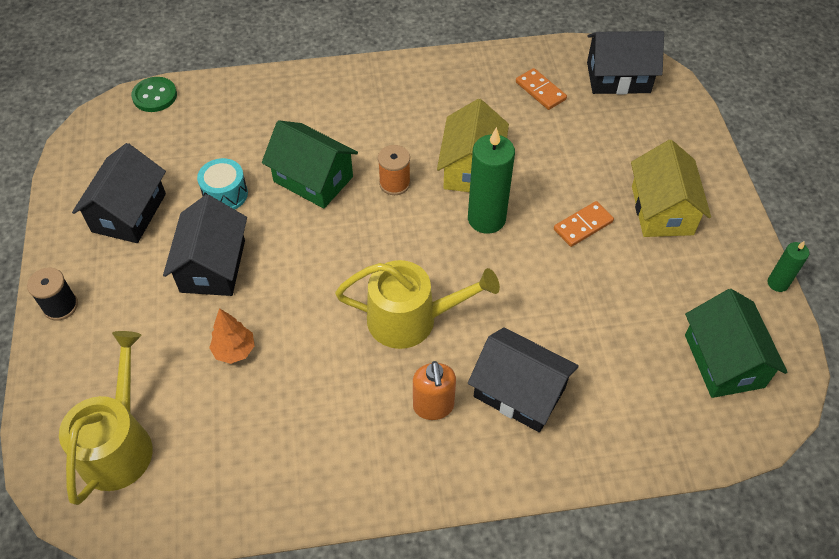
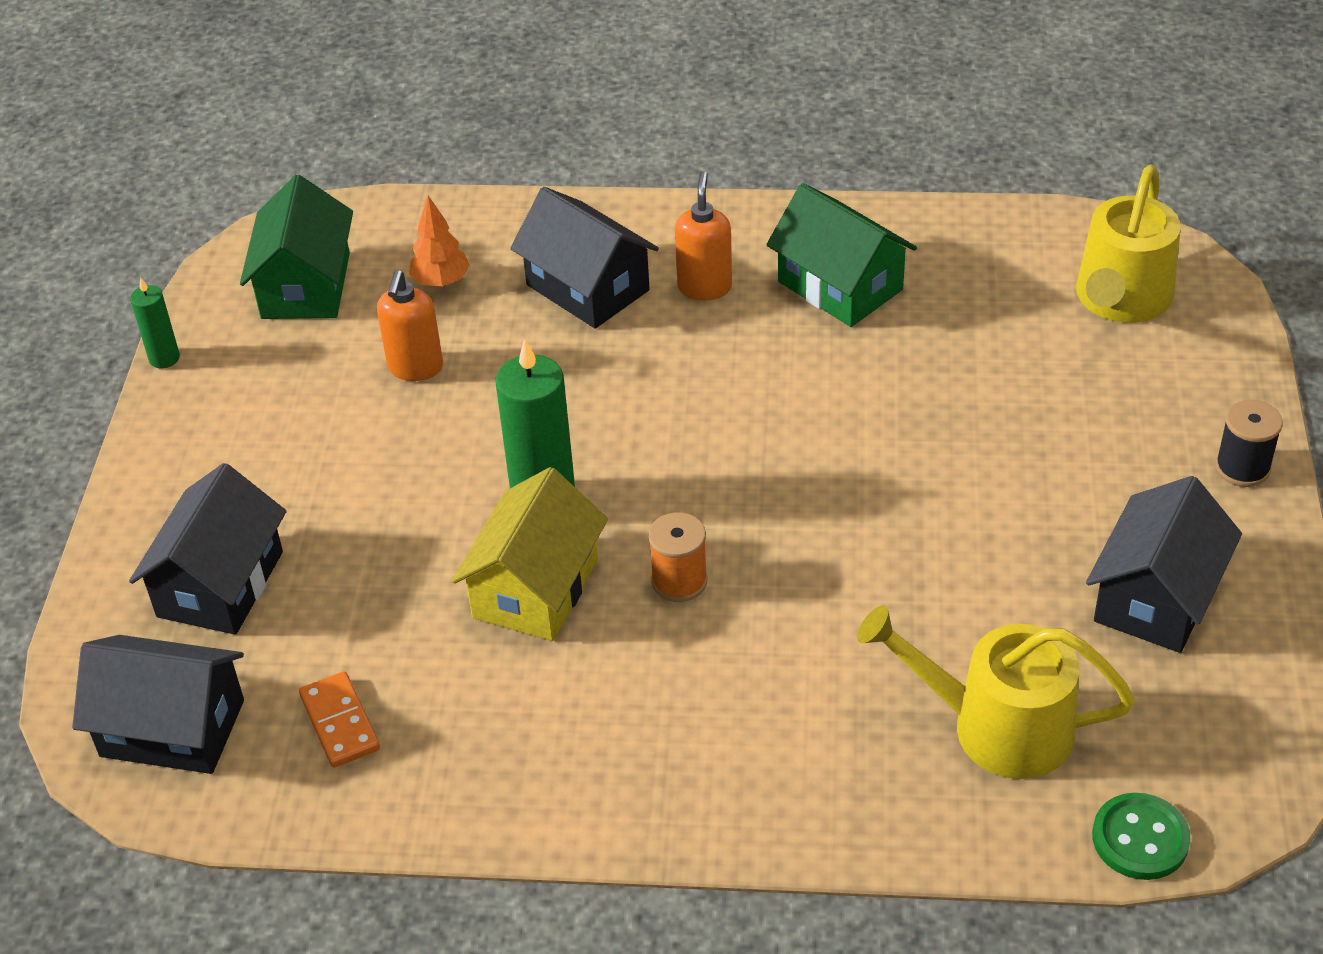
camera: 165 degrees left, 10 degrees down
(213, 266) = (1003, 492): black house -> black house (220, 584)
(225, 194) = (984, 605): turquoise drum -> none
(234, 350) = (968, 378): orange tree -> orange tree (441, 282)
(313, 179) = (823, 610): green house -> green house (840, 286)
(410, 319) = (707, 383): yellow watering can -> yellow watering can (998, 727)
(583, 225) = (395, 470): orange domino -> none
(609, 301) = (415, 368): none -> orange soap dispenser
(662, 210) = (258, 476): yellow house -> none

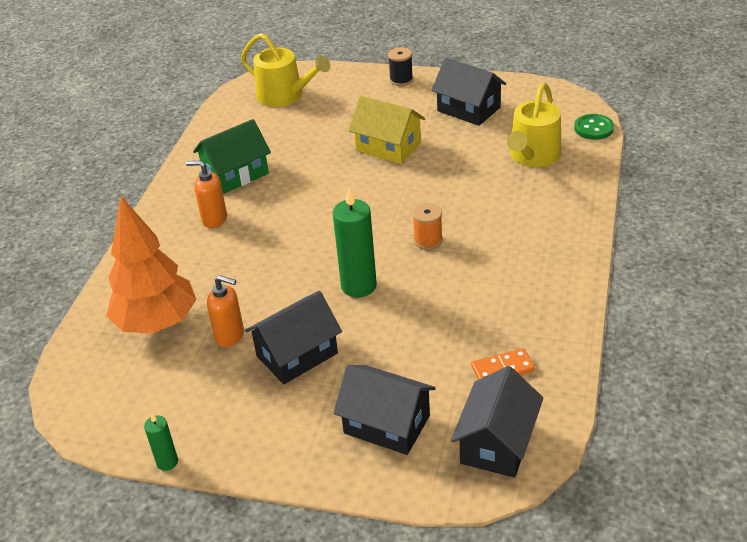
camera: 80 degrees left, 5 degrees down
(305, 286) = (128, 388): green house -> none
(441, 282) = (157, 323): orange tree -> orange tree, size x2.29
(535, 588) = (421, 291): yellow house -> yellow house (388, 147)
(587, 287) = (193, 262): black house -> black house (297, 354)

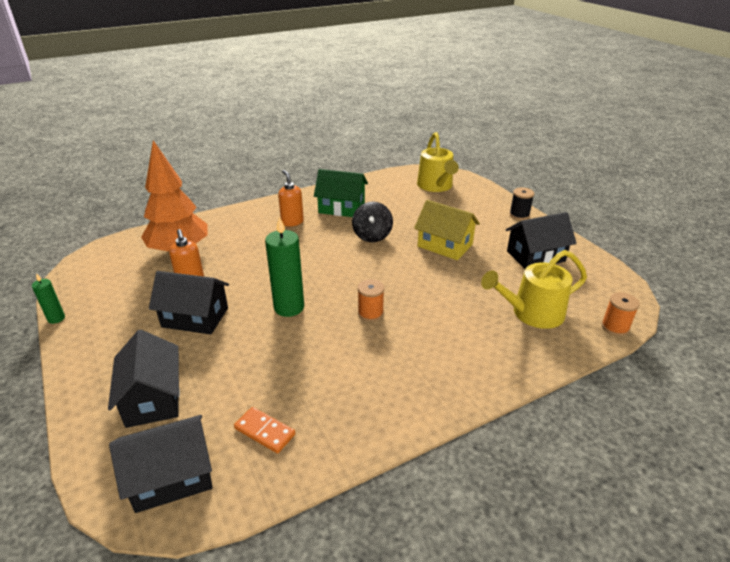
camera: 45 degrees right, 5 degrees down
(314, 180) = (372, 236): none -> black spinning top
(388, 147) = (445, 245): yellow house -> yellow house turned 45 degrees counterclockwise
(468, 109) = (535, 256): black house -> black house turned 75 degrees clockwise
(593, 128) = (615, 327): green button -> orange spool

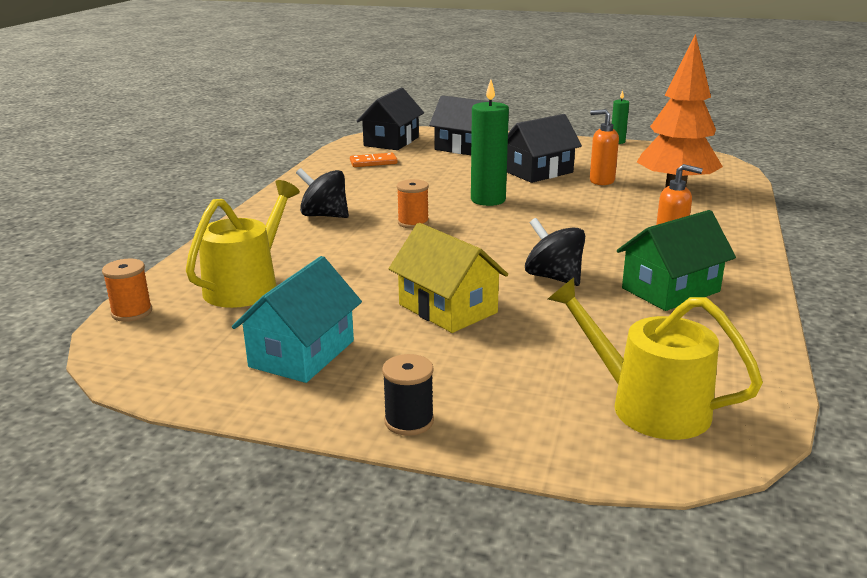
camera: 135 degrees right, 10 degrees down
(416, 360) = (324, 215): none -> black spinning top
(445, 245) = (447, 308): yellow house -> yellow house turned 60 degrees clockwise
(535, 256) = (302, 353): black house -> turquoise house

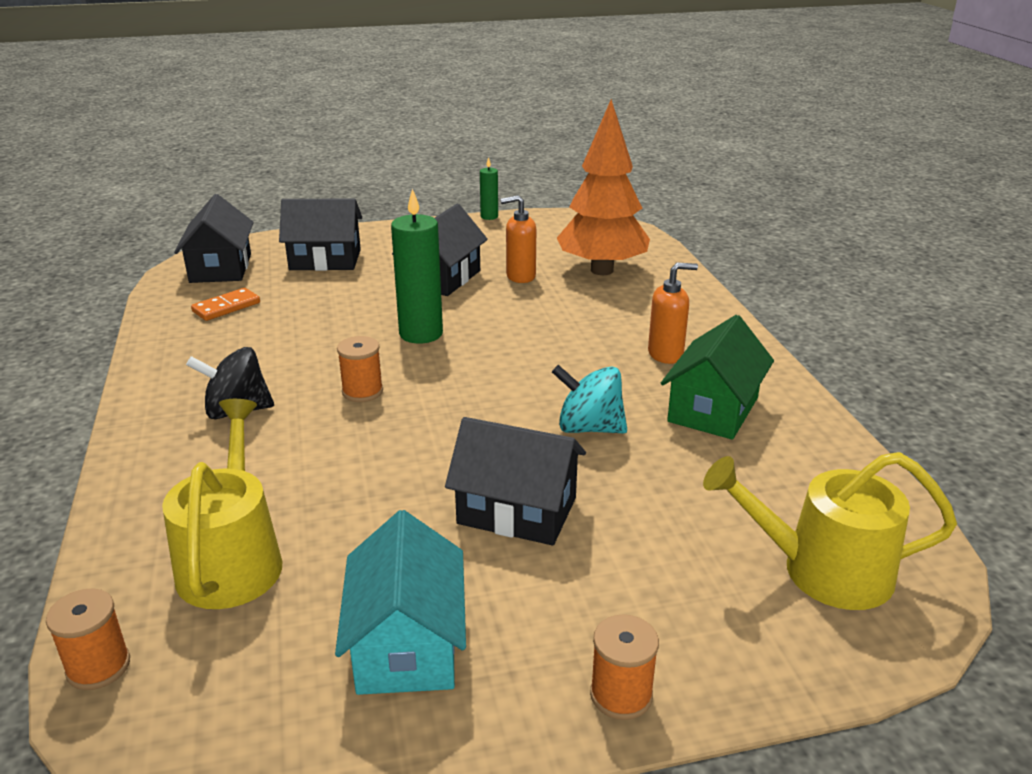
camera: 30 degrees left, 5 degrees up
(409, 421) = (621, 695): black spool -> orange spool
(447, 308) = (517, 511): yellow house -> black house
(553, 277) = (589, 428): black spinning top -> turquoise spinning top

